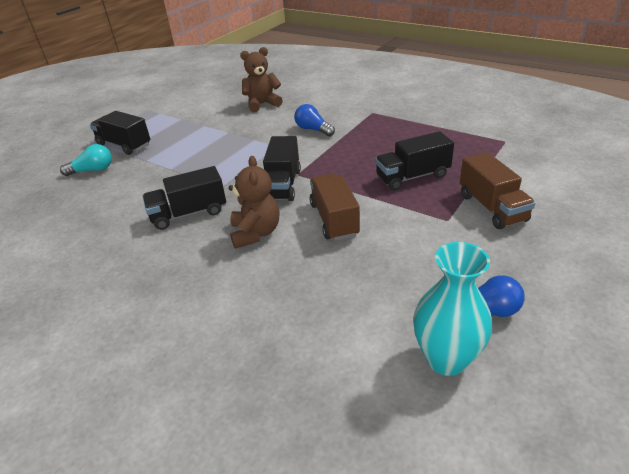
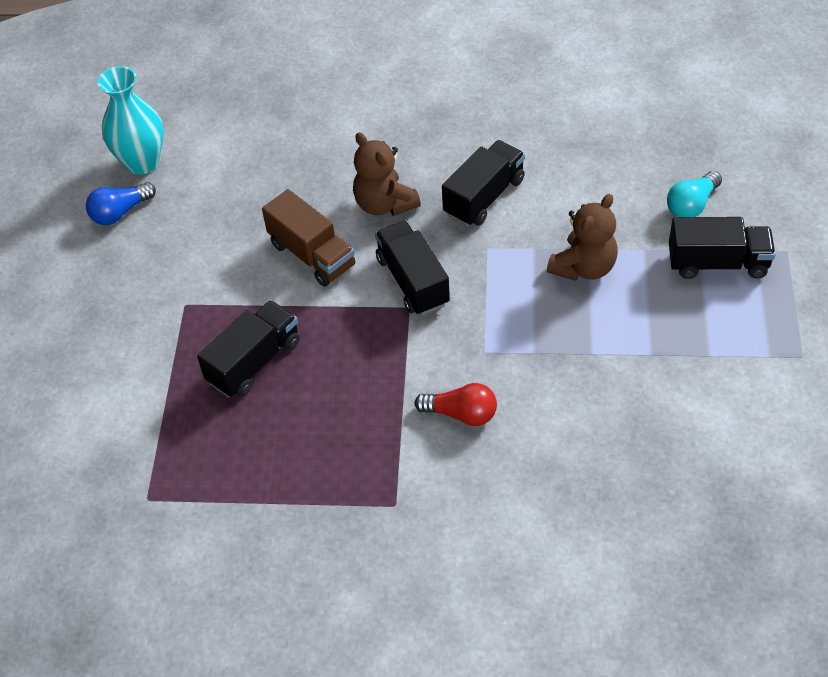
camera: 150 degrees right, 15 degrees up
(262, 104) = (613, 455): brown teddy bear -> brown teddy bear (584, 267)
(313, 129) = (461, 414): blue light bulb -> red light bulb
(492, 207) = (139, 344): brown truck -> none

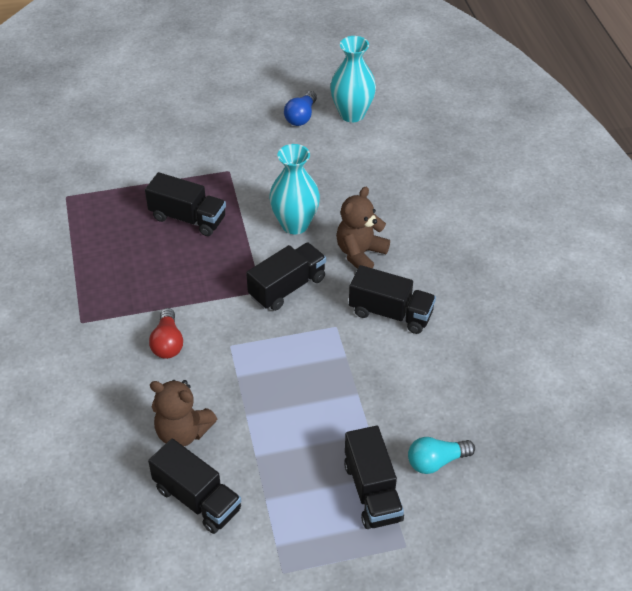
camera: 70 degrees right, 5 degrees down
(120, 212) = (301, 117): blue light bulb -> blue light bulb turned 105 degrees counterclockwise
(312, 255) = (295, 224): brown truck -> turquoise vase
(584, 267) = (336, 394): brown teddy bear -> brown teddy bear (183, 432)
(691, 205) = (436, 461): turquoise light bulb -> turquoise light bulb turned 45 degrees counterclockwise
(697, 417) = (197, 499): none -> black truck

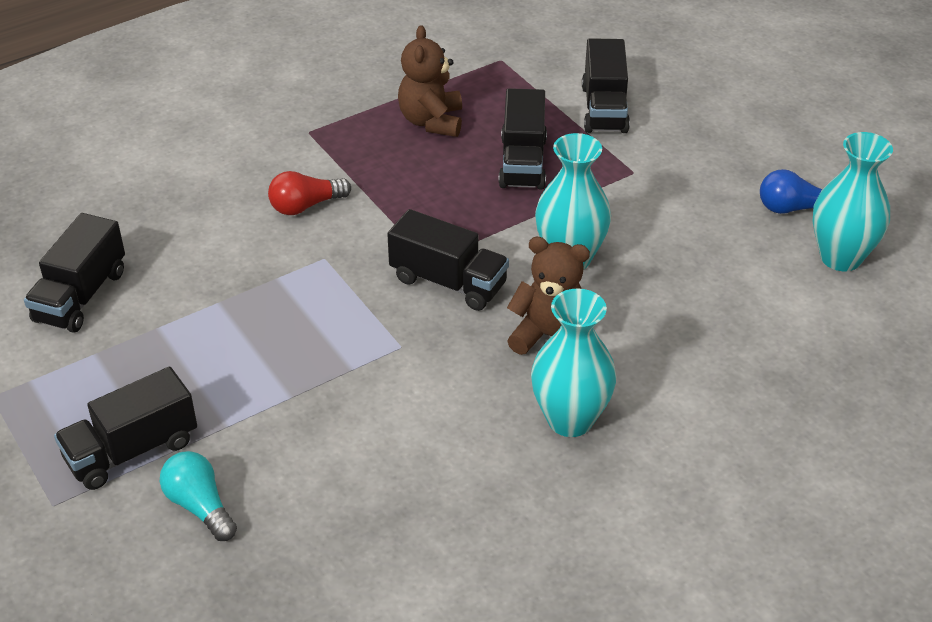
camera: 70 degrees right, 5 degrees down
(183, 432) = (174, 257): brown teddy bear -> brown teddy bear (431, 121)
(390, 313) = (452, 396): black truck -> black truck (604, 109)
(431, 266) = (570, 419): none -> turquoise vase

